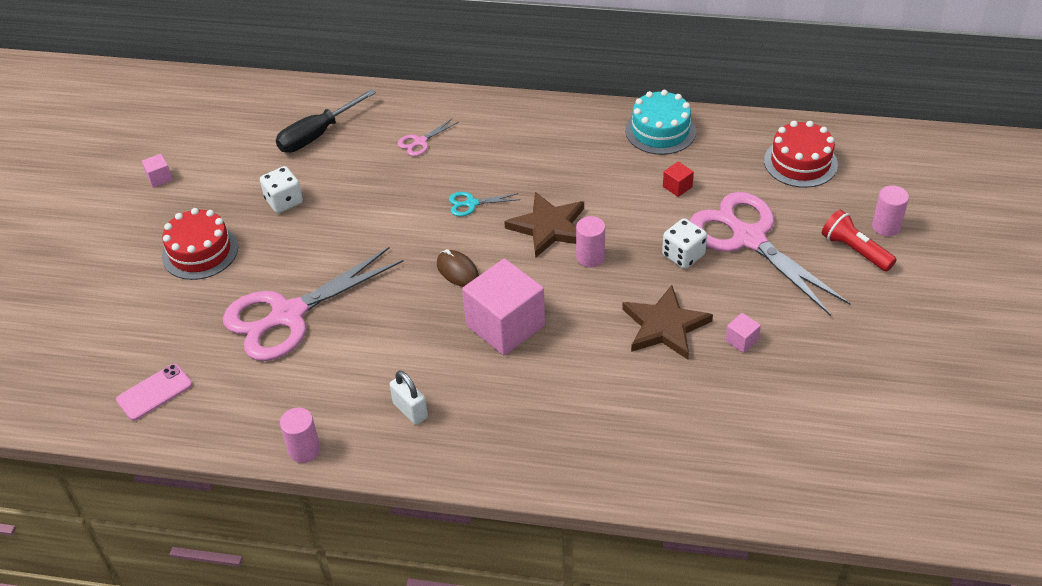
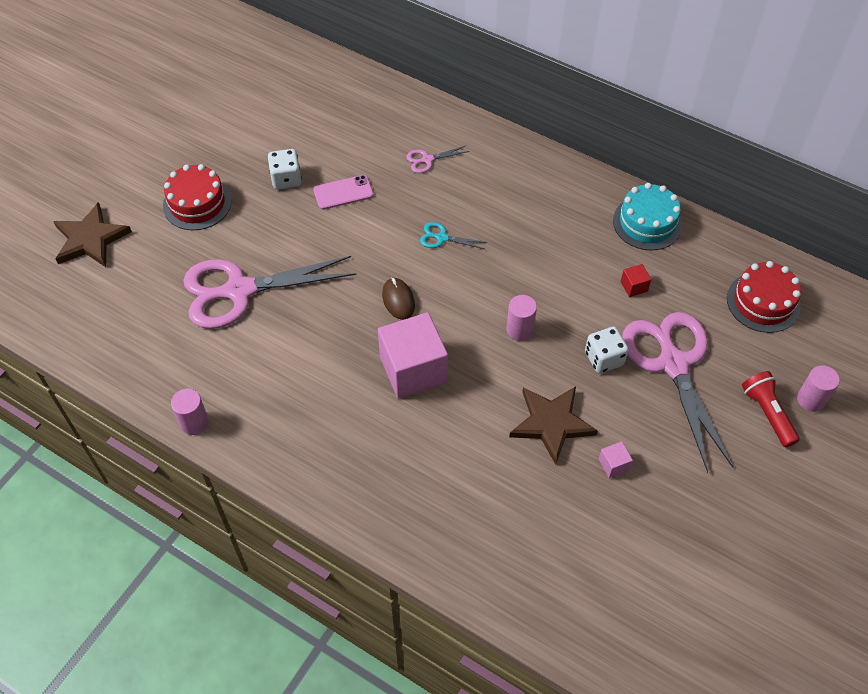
camera: 20 degrees right, 10 degrees up
(154, 392) = (103, 322): pink phone -> pink phone (343, 192)
(159, 178) = (197, 120): pink cube -> none
(317, 135) = (343, 122): black screwdriver -> none
(410, 410) = (295, 420): white padlock -> none
(549, 227) = (498, 286): brown star -> brown star (90, 239)

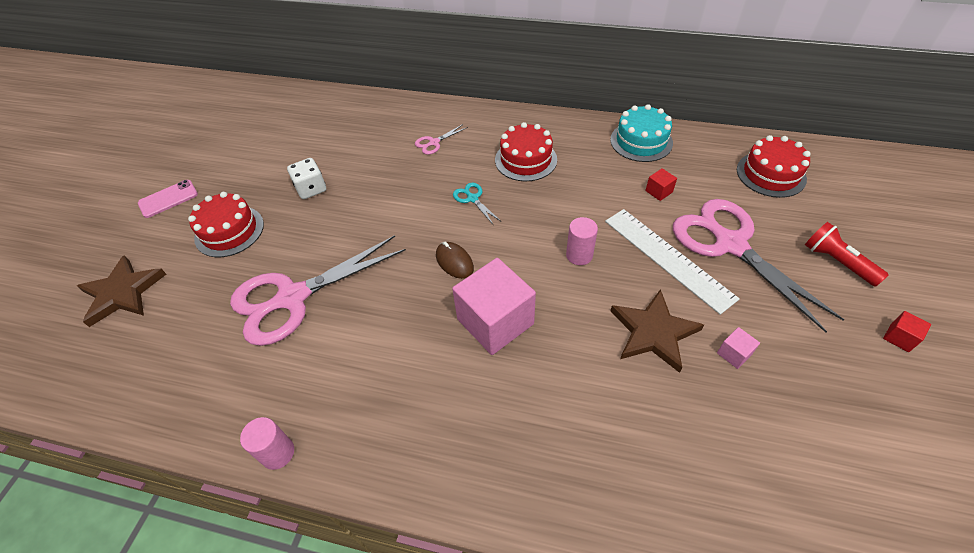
camera: 15 degrees left, 5 degrees down
(343, 192) = (368, 186): pink phone -> pink phone (168, 199)
(441, 237) = (472, 198): turquoise scissors -> turquoise scissors turned 60 degrees clockwise
(514, 209) = (526, 160): none -> red cake
(604, 358) = (668, 258): white dice -> white ruler
(775, 499) = (899, 337): none -> red cube
(811, 399) = (864, 239): pink cylinder -> none

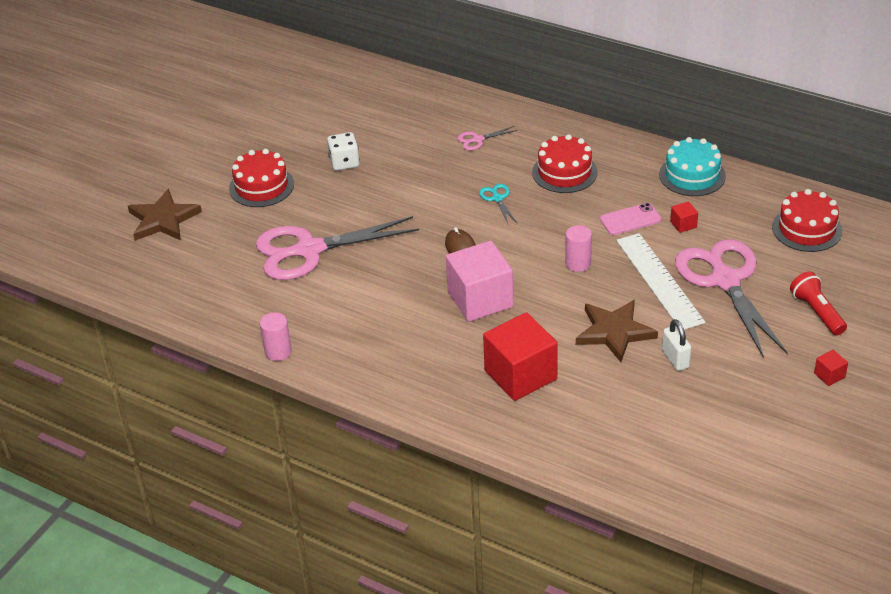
camera: 15 degrees right, 10 degrees down
(168, 199) = (208, 148): pink phone -> pink phone (630, 219)
(577, 418) = (520, 375): none -> red cube
(734, 354) = (675, 359): pink cube -> white padlock

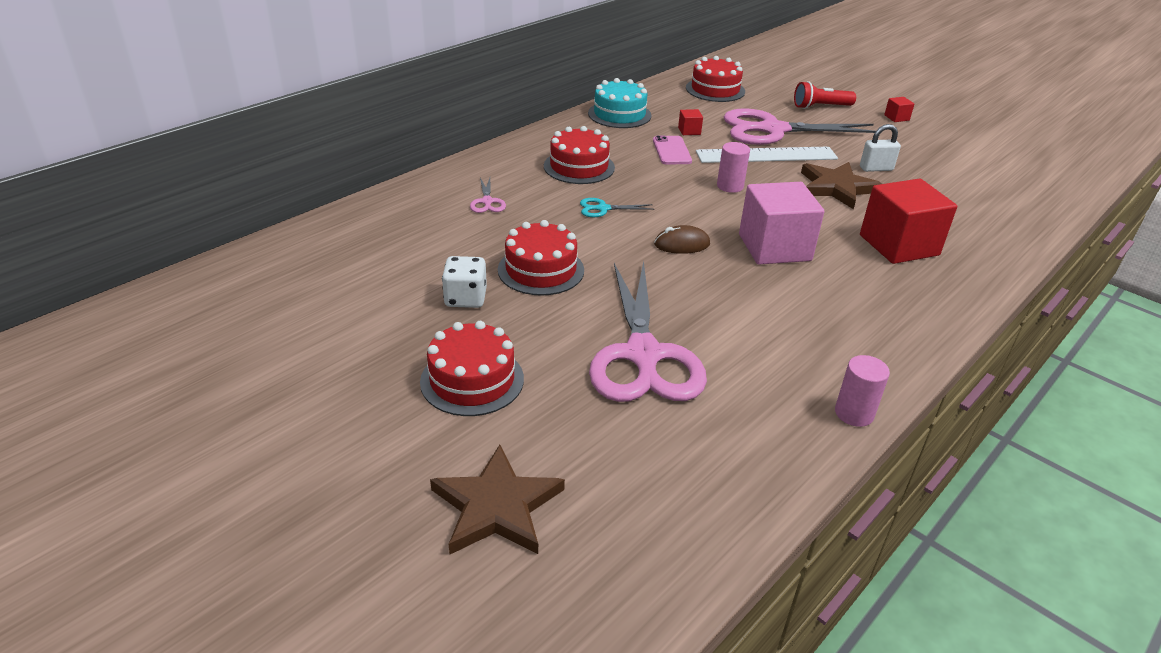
camera: 80 degrees left, 5 degrees down
(392, 186) = (541, 270): none -> red cake

